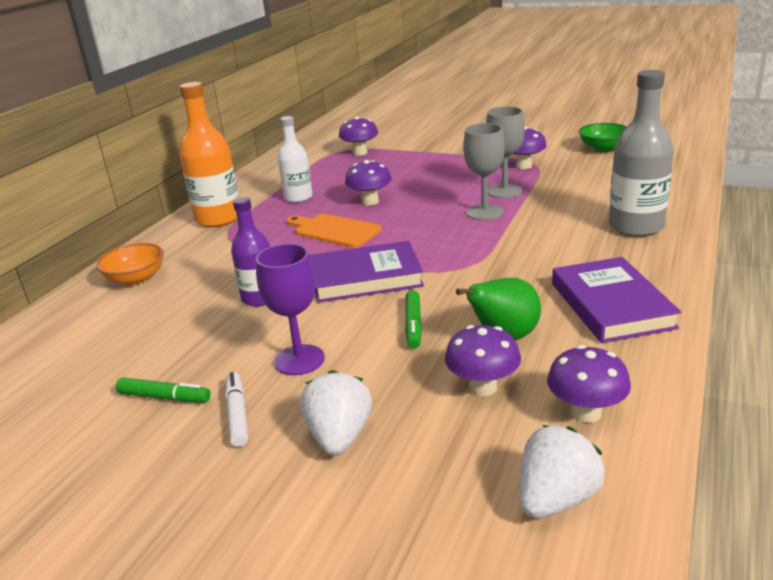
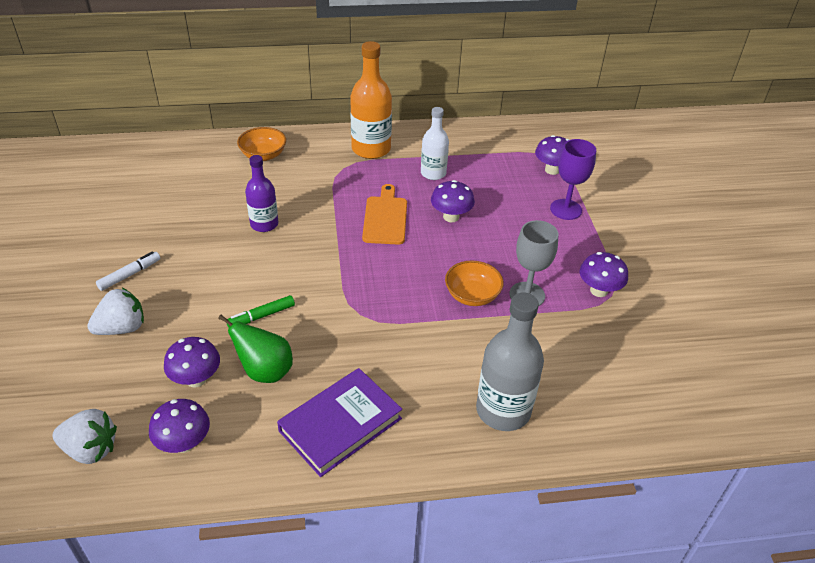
camera: 55 degrees right, 15 degrees up
(164, 397) = (137, 236): green marker -> none
(299, 360) = (196, 276): purple goblet -> purple goblet (566, 209)
(365, 278) = (318, 265): purple book -> none
(484, 212) = (472, 295): grey goblet -> orange bowl
(603, 148) = (694, 340): green bowl -> none

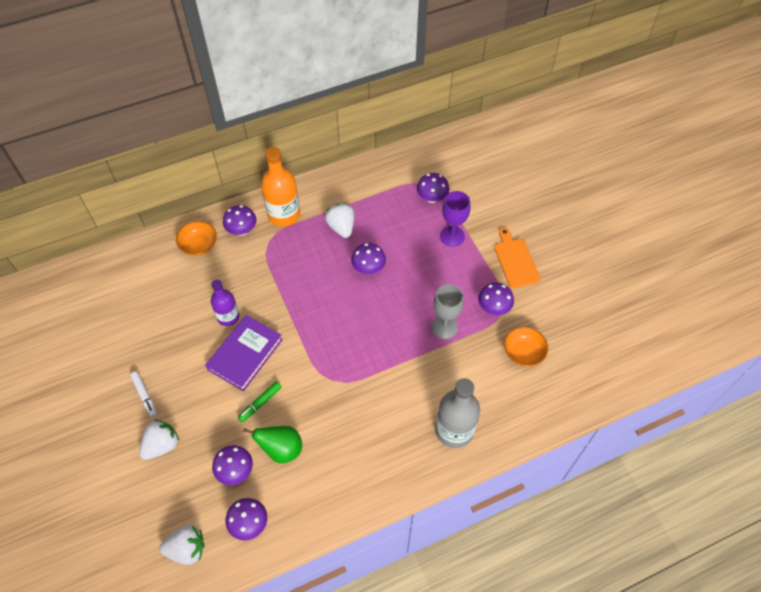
camera: 15 degrees left, 15 degrees up
(130, 274) = (145, 395): white marker -> white marker turned 120 degrees clockwise
(317, 152) = (242, 230): none -> purple mushroom
(340, 424) = (349, 476): purple book -> purple book (245, 354)
(385, 218) = (319, 283): orange cutting board -> orange cutting board (515, 260)
(433, 173) = (341, 227): white bottle -> white strawberry
(472, 295) = (406, 339): orange bowl -> orange bowl (523, 353)

